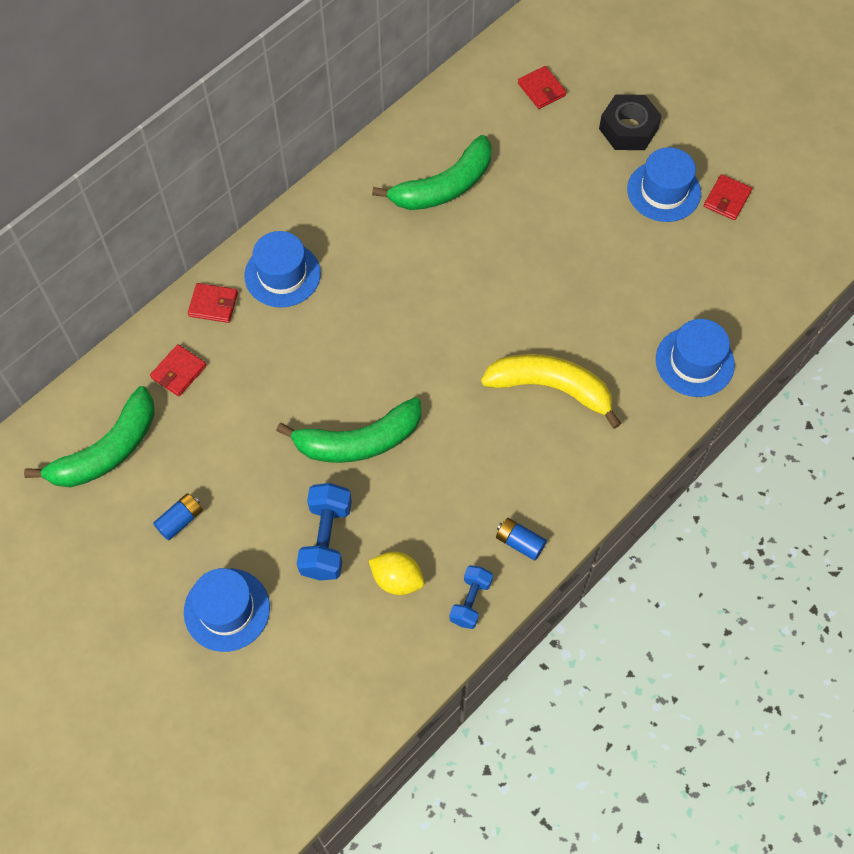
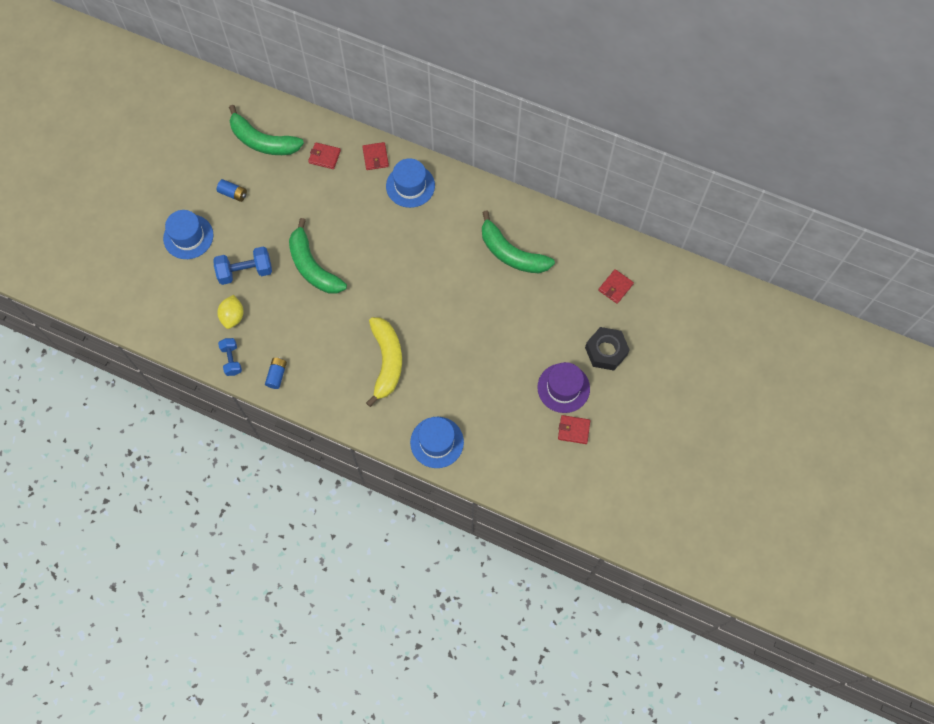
camera: 70 degrees right, 5 degrees up
(470, 601) = (231, 360): blue dumbbell -> blue dumbbell turned 75 degrees clockwise
(663, 191) = (563, 388): blue hat -> purple hat

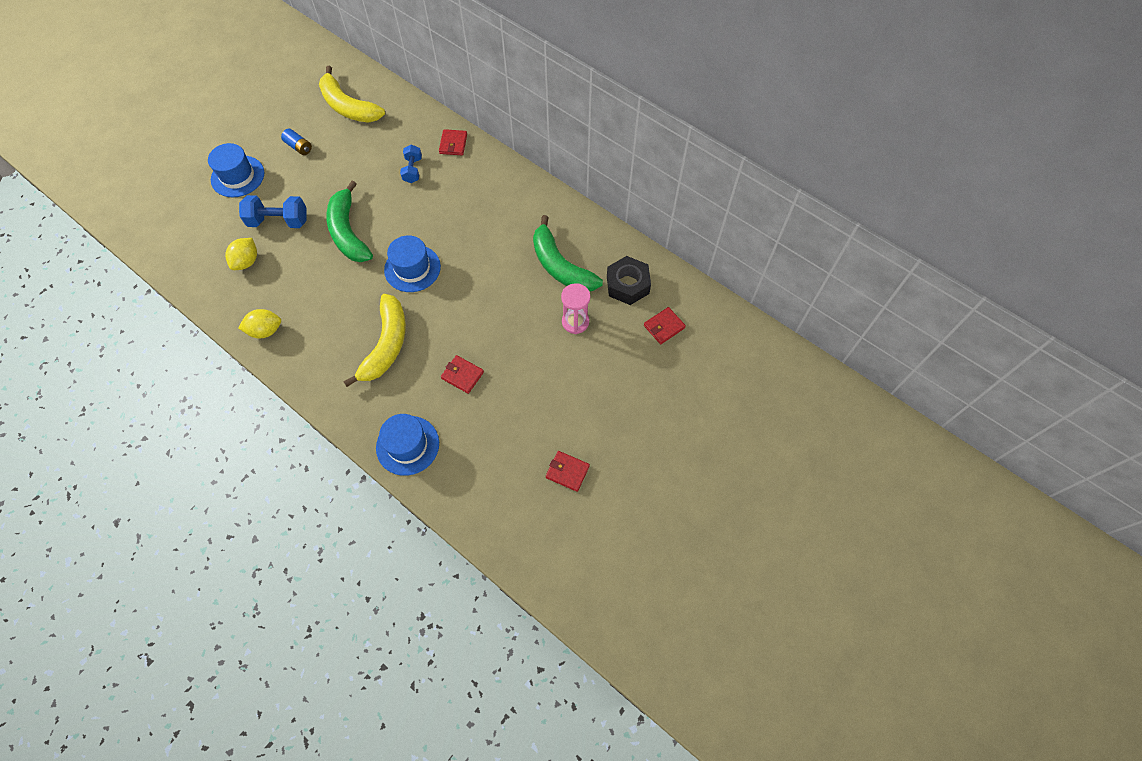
camera: 15 degrees right, 5 degrees down
(231, 360) = (226, 304): blue dumbbell -> blue dumbbell (412, 170)
(263, 141) = (348, 107): green banana -> yellow banana
(277, 375) = (265, 330): blue battery -> yellow lemon
(324, 157) = (402, 133): red wallet -> red wallet (462, 375)
(410, 186) = (478, 177): blue hat -> blue hat (412, 268)
(540, 301) = (575, 322): none -> pink hourglass
(563, 388) = (571, 421): purple hat -> none
(606, 351) = (632, 393): black nut -> black nut (627, 285)

